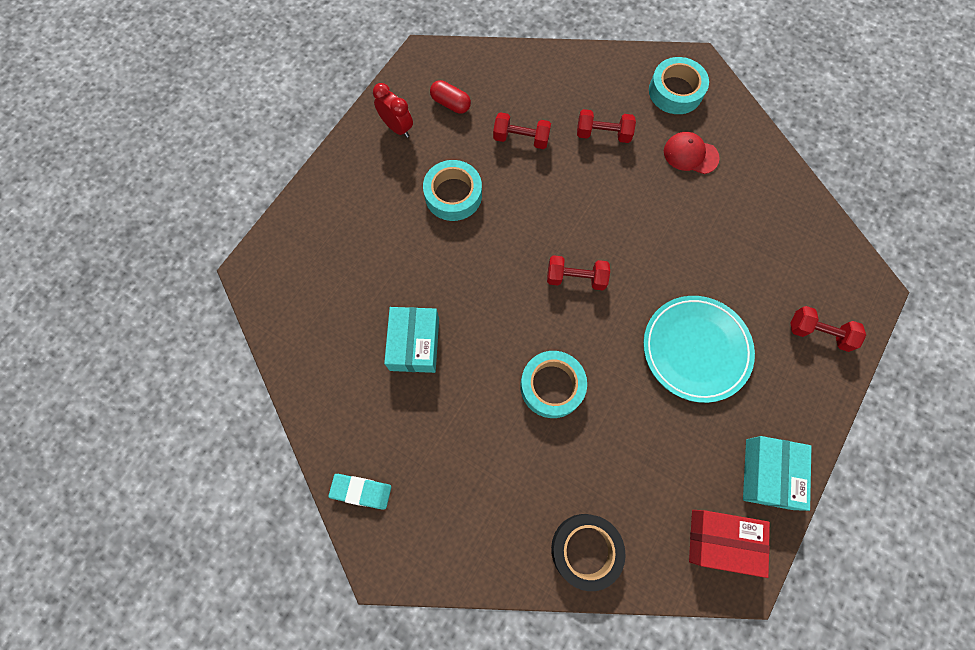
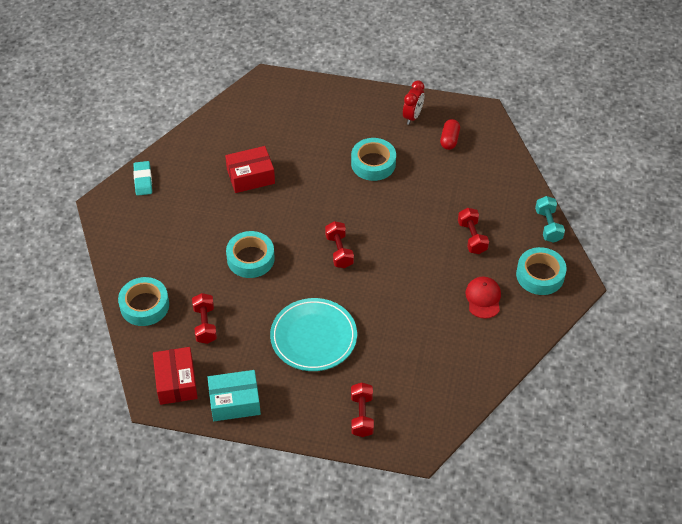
camera: 70 degrees right, 20 degrees down
(414, 344) = (250, 176): turquoise box -> red box
(521, 139) = (441, 189): red dumbbell -> red dumbbell (205, 324)
(585, 550) = (144, 305): black tape -> turquoise tape
(612, 59) = (548, 226): none -> turquoise dumbbell

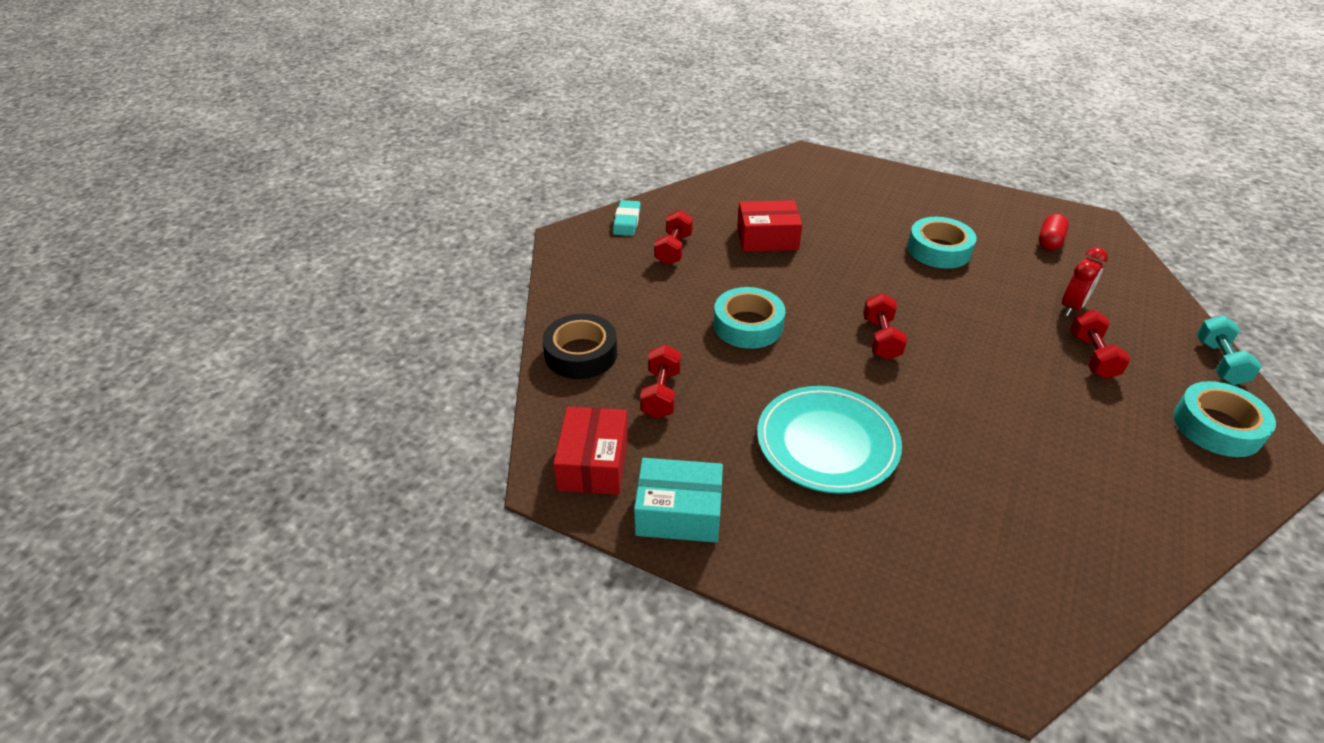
camera: 15 degrees right, 10 degrees down
(144, 305) = (581, 354): turquoise tape -> black tape
(362, 415) = (899, 585): red dumbbell -> red dumbbell (673, 249)
(412, 116) = (996, 211): red clock -> red clock (1072, 307)
(483, 298) = (1119, 442): red cap -> none

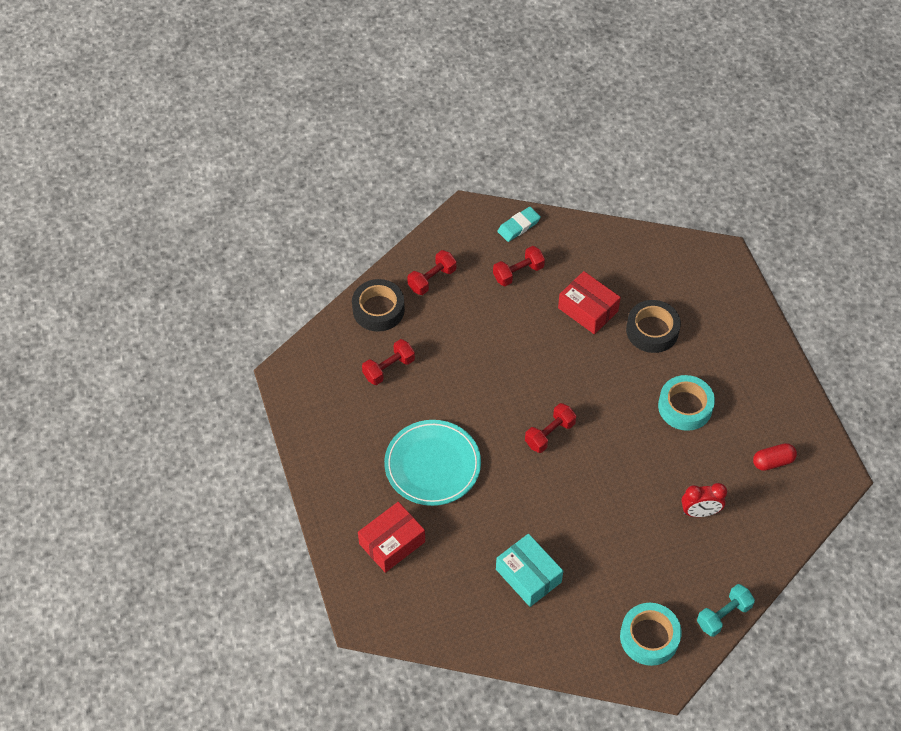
camera: 45 degrees right, 15 degrees up
(593, 463) = (313, 380): red box -> red box (392, 543)
(679, 513) = (320, 438): turquoise box -> turquoise box (528, 576)
(748, 325) = (488, 364): turquoise tape -> none
(835, 221) = (652, 330): none -> black tape
(1092, 356) = (653, 547): red dumbbell -> red dumbbell (432, 279)

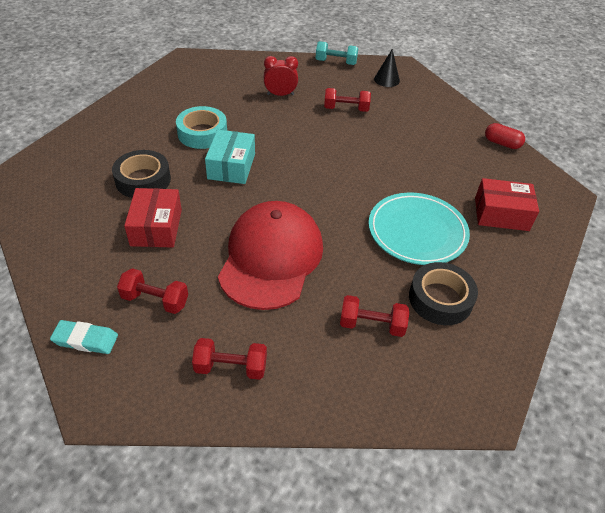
camera: 135 degrees left, 10 degrees down
(378, 309) = (317, 387): black tape -> black tape (440, 299)
(495, 355) = (271, 258): none -> red cap
(528, 576) = (422, 139): turquoise box -> turquoise box (231, 166)
(549, 434) = (307, 185): red dumbbell -> red dumbbell (346, 109)
(649, 637) = (386, 79): turquoise tape -> black cone
(700, 512) = (280, 94): red clock -> red clock turned 45 degrees counterclockwise
(773, 461) = (205, 83): red capsule -> red capsule (502, 143)

